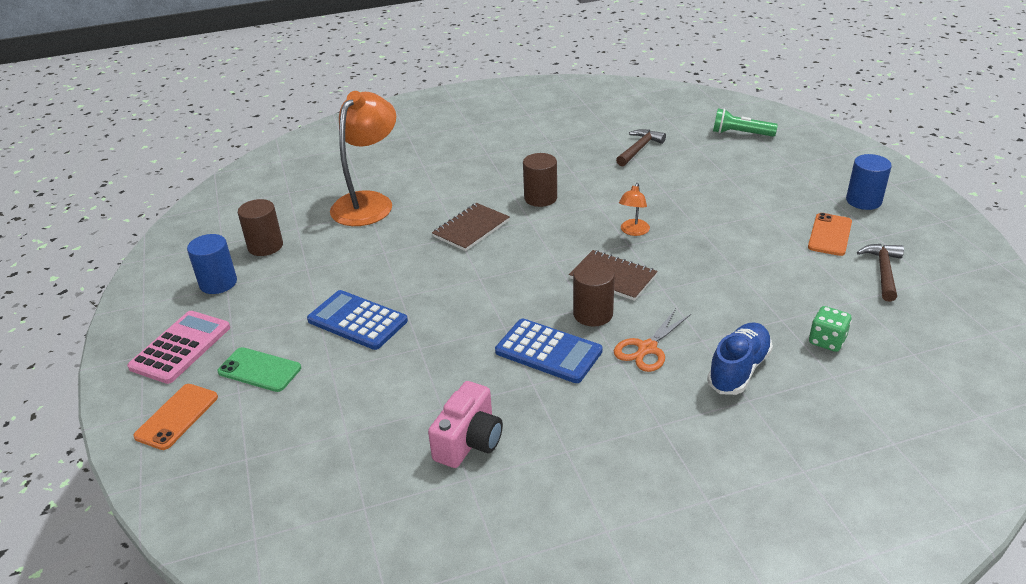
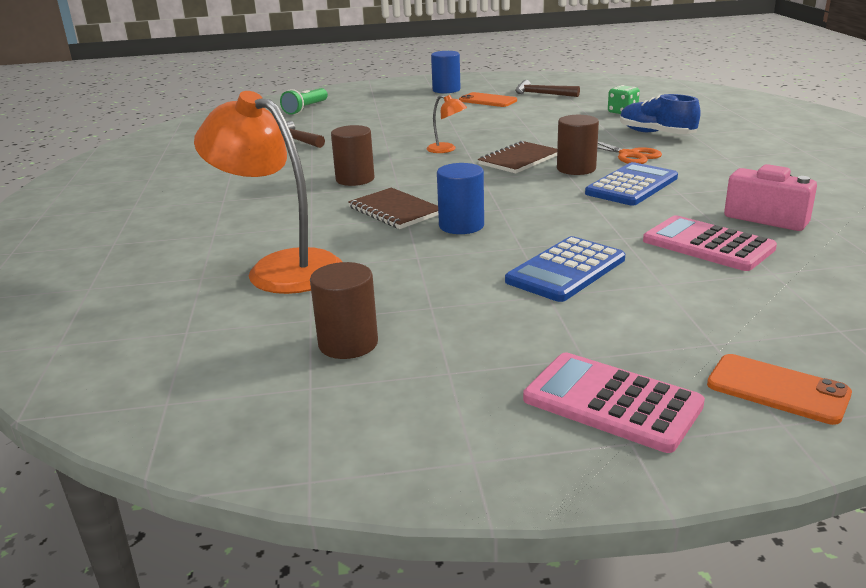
camera: 80 degrees left, 10 degrees down
(218, 283) = (437, 381): blue cylinder -> blue cylinder (461, 225)
(259, 370) = (666, 330): green phone -> none
(404, 397) = (708, 245): none -> pink calculator

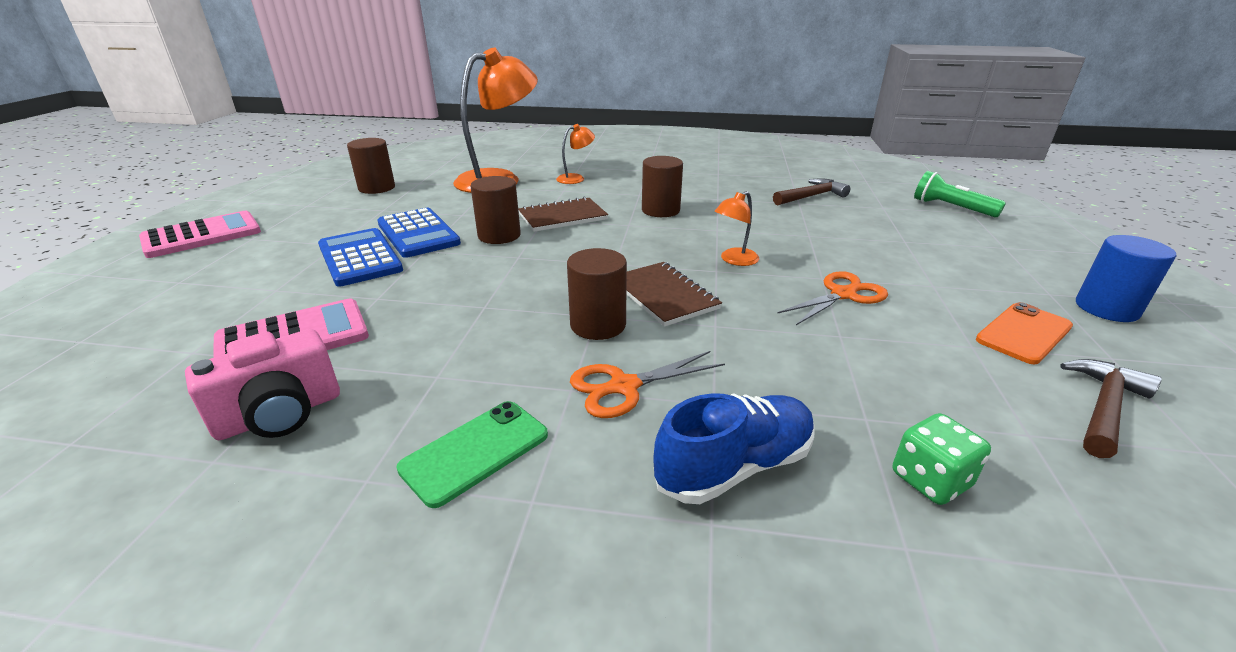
camera: 105 degrees right, 5 degrees up
(264, 227) = (576, 178): none -> orange lamp
(461, 225) = (499, 235): blue cylinder -> brown cylinder
(476, 126) = (843, 295): none -> orange scissors
(632, 186) = (499, 347): blue calculator -> blue calculator (418, 234)
(717, 171) = (475, 451): none -> green phone
(777, 389) = (104, 284): orange phone -> none

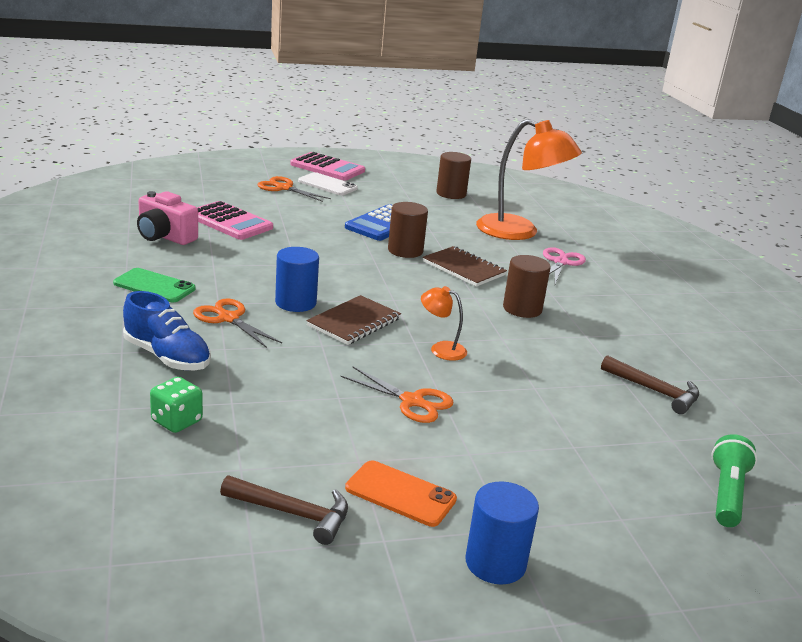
camera: 65 degrees right, 5 degrees down
(226, 276) = (284, 188): none -> orange scissors
(258, 245) = (327, 185): none -> white phone
(360, 258) = (333, 215): blue calculator -> none
(576, 178) = (560, 262): orange lamp -> pink scissors
(598, 325) = (295, 303): brown cylinder -> blue cylinder

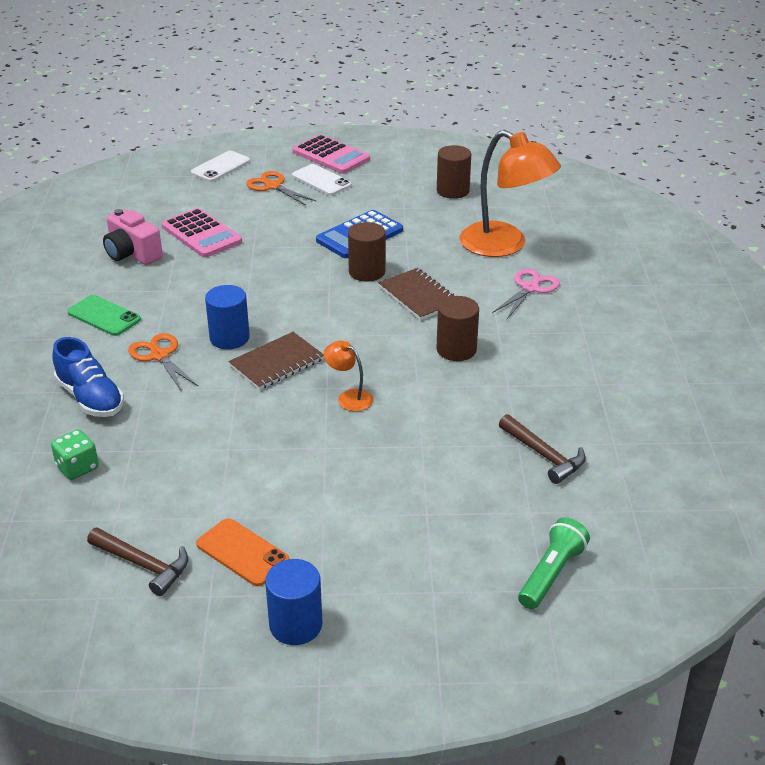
camera: 15 degrees right, 10 degrees up
(226, 173) = (220, 167): none -> white phone
(412, 401) = (294, 456): orange scissors -> none

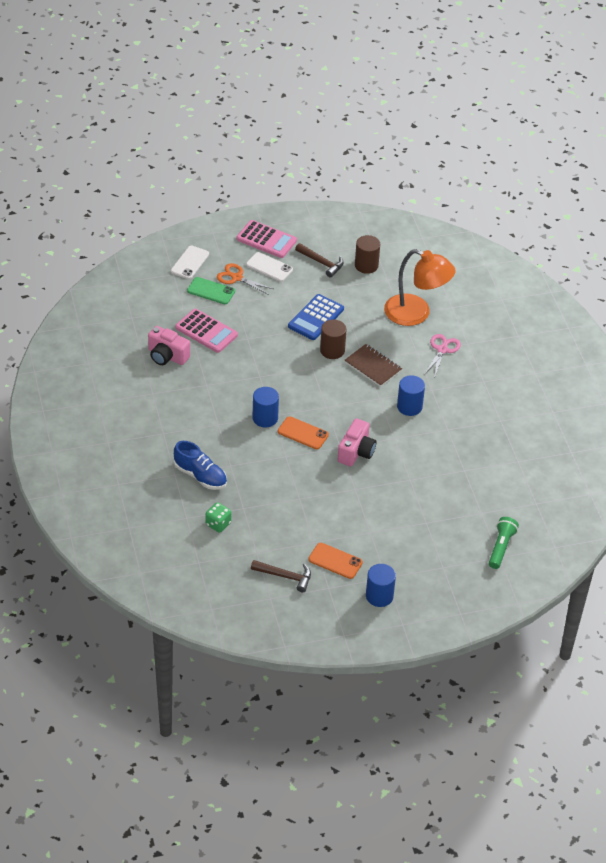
camera: 15 degrees left, 10 degrees up
(104, 316) = (175, 412): green phone -> green phone (211, 291)
(159, 356) = (227, 438): orange scissors -> none
(277, 363) = (303, 433): brown notebook -> orange phone
(349, 397) = (356, 452): orange lamp -> pink camera
(456, 349) = (409, 407): brown cylinder -> blue cylinder
(543, 455) = (480, 475): brown hammer -> brown hammer (321, 263)

